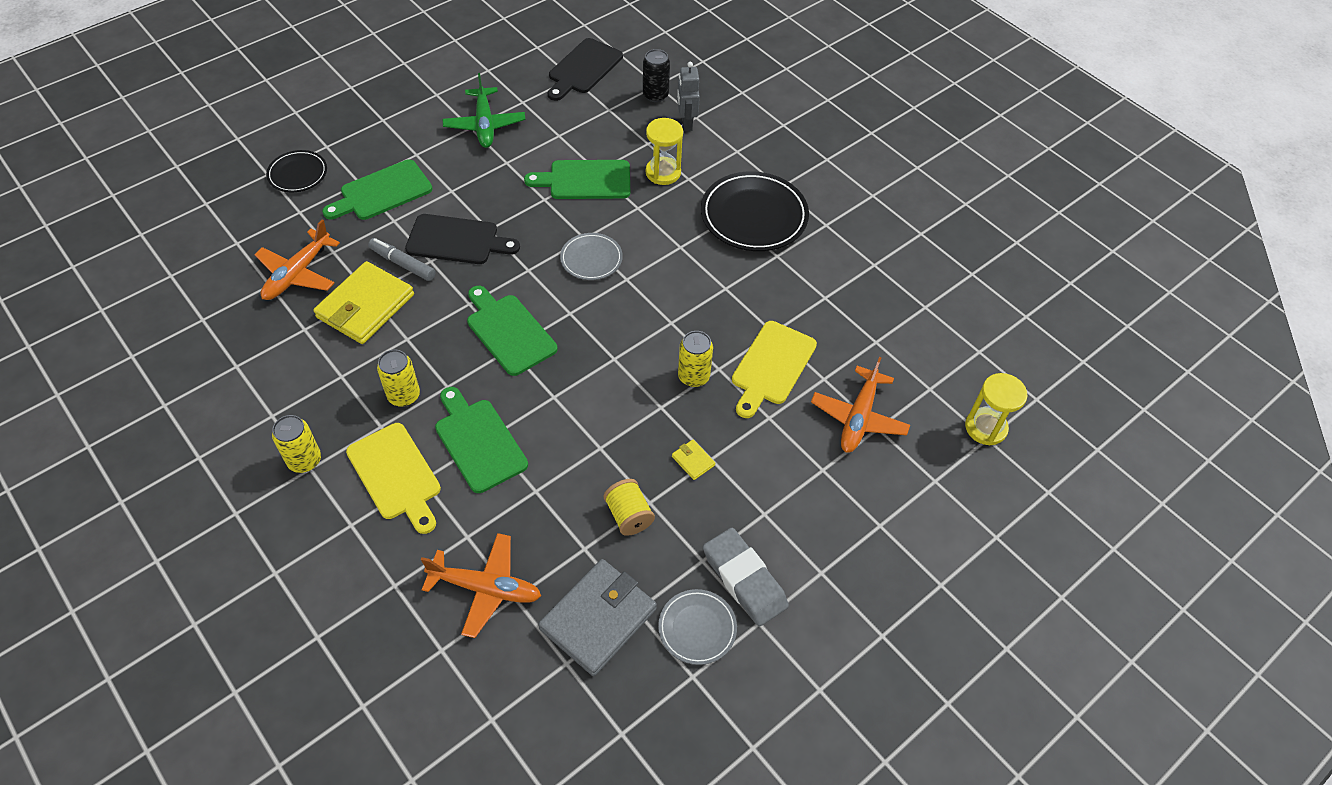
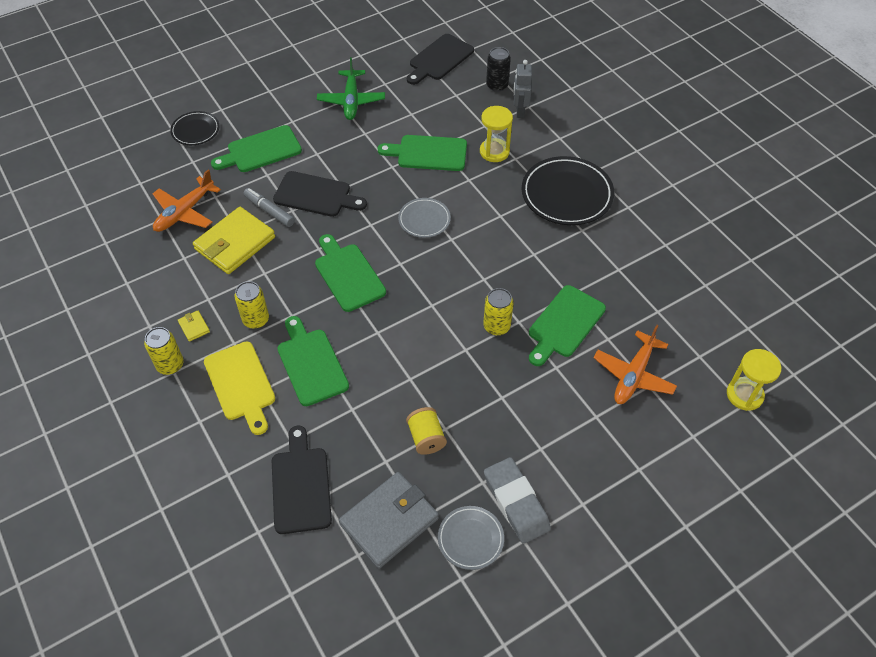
camera: 10 degrees right, 0 degrees up
(486, 588) = (301, 485): orange plane -> black cutting board
(693, 461) = (486, 397): yellow wallet -> yellow wallet (194, 327)
(771, 366) = (564, 324): yellow cutting board -> green cutting board

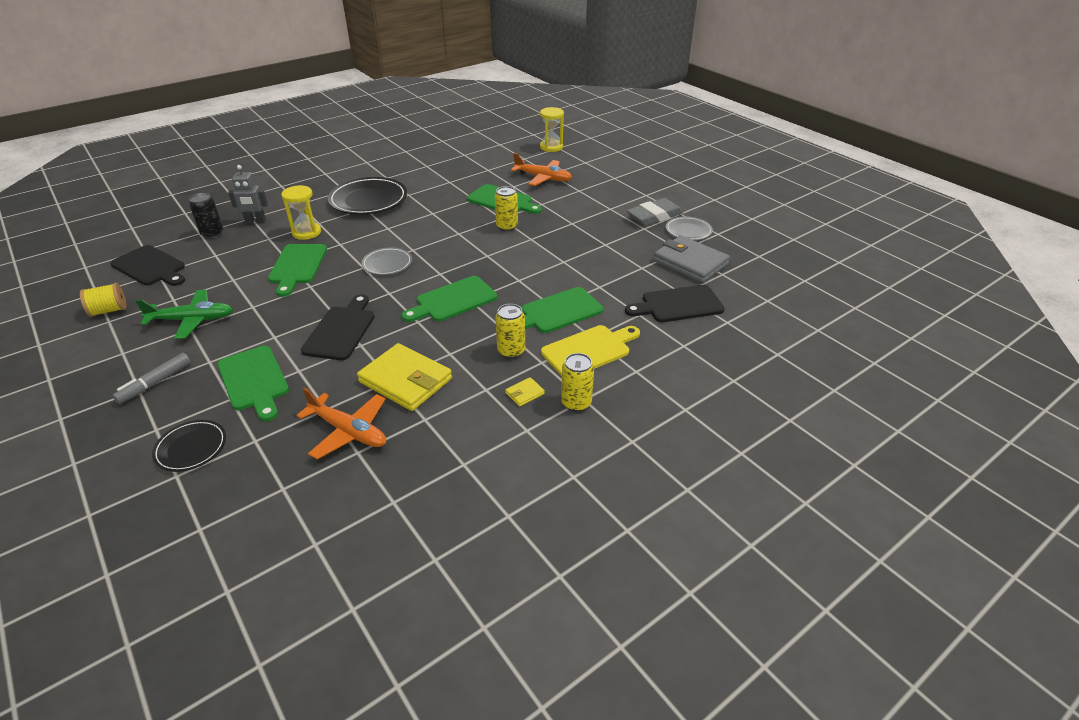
camera: 95 degrees left, 15 degrees down
(269, 211) = (359, 361): grey marker -> grey marker (155, 383)
(426, 438) = (616, 251): yellow spool -> yellow spool (109, 310)

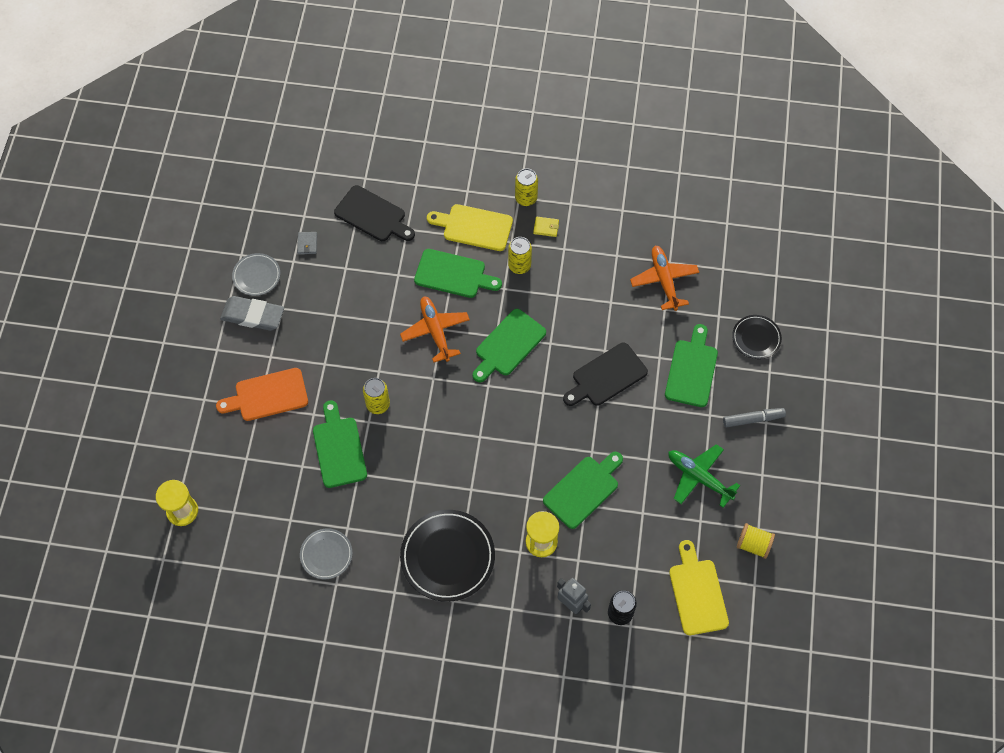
camera: 135 degrees left, 25 degrees up
(150, 267) = (697, 593): black cutting board -> yellow cutting board
(387, 264) = (514, 432): grey plate -> grey plate (326, 555)
(405, 380) = (602, 294): yellow wallet -> none
(453, 300) = (508, 345): green cutting board -> green cutting board turned 120 degrees clockwise
(543, 178) = (262, 456): orange plane -> orange plane (435, 331)
(582, 196) = (267, 395): none -> orange cutting board
(690, 262) = (307, 244): grey wallet -> grey wallet, size x0.41

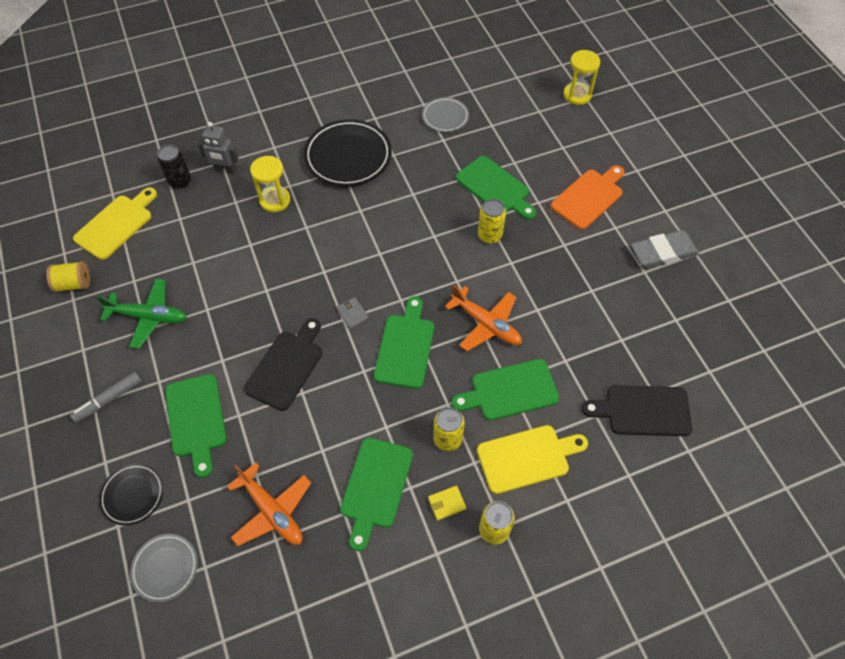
camera: 150 degrees right, 5 degrees down
(256, 276) = (695, 288): grey plate -> grey plate (165, 568)
(307, 244) = (679, 344): grey wallet -> grey wallet (352, 313)
(583, 489) = (258, 255): green cutting board -> green cutting board (375, 487)
(697, 593) = (116, 224): yellow cutting board -> yellow cutting board turned 105 degrees counterclockwise

